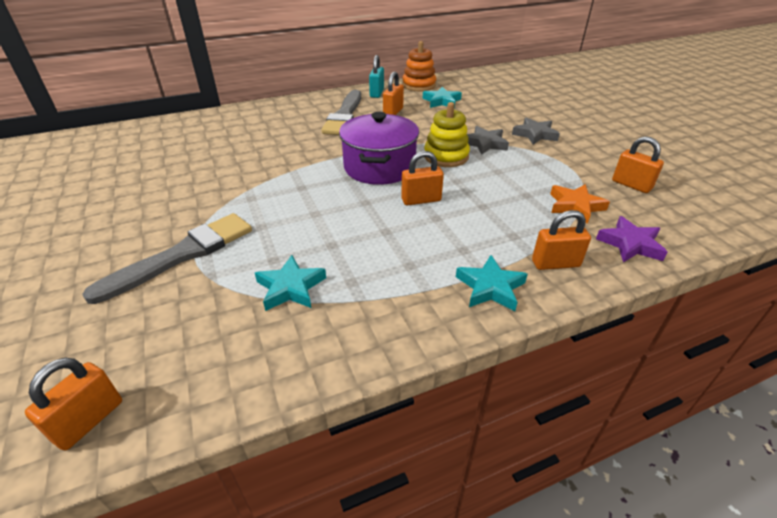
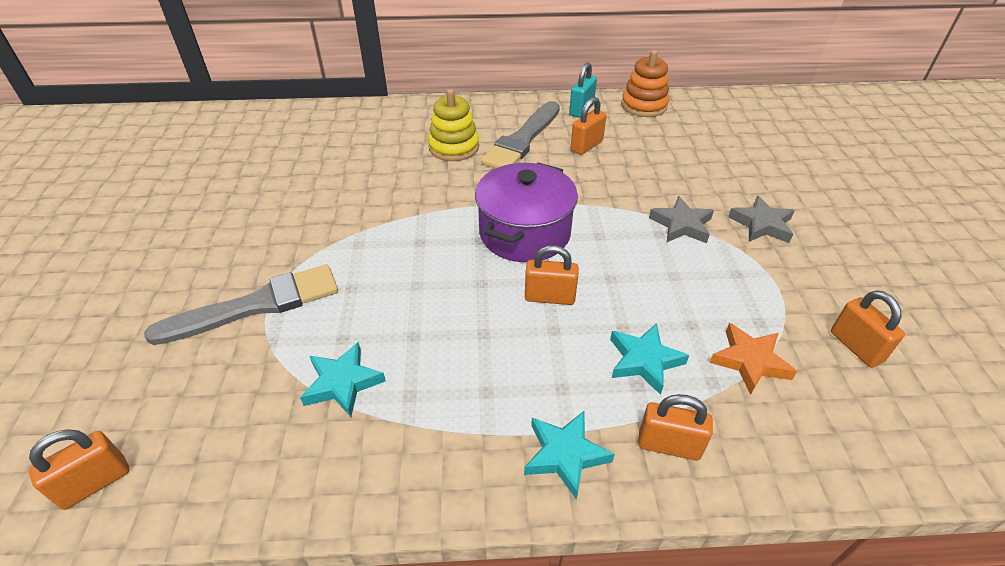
camera: 20 degrees right, 5 degrees up
(441, 101) = (660, 139): turquoise star -> turquoise star (644, 360)
(446, 156) = (617, 235): yellow stacking toy -> yellow stacking toy (454, 147)
(630, 244) = (793, 446): purple star -> none

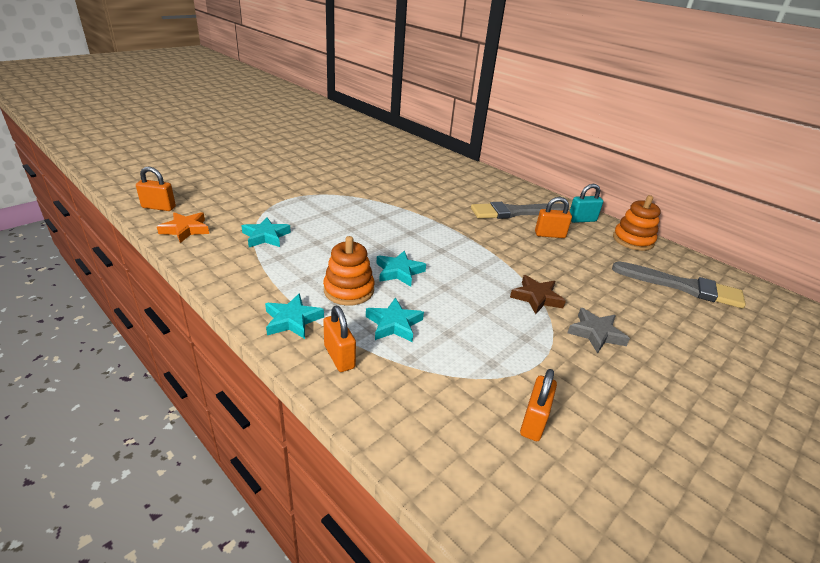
camera: 45 degrees right, 10 degrees down
(256, 305) = (285, 196): grey brush -> grey brush (682, 286)
(454, 147) = (470, 195): yellow stacking toy -> none
(525, 233) = (438, 244): purple pot -> none
(547, 364) = (349, 290): none -> orange stacking toy
(549, 297) = (399, 272): orange padlock -> turquoise star
(681, 225) = (536, 298): grey star -> brown star
(750, 361) = (449, 370): orange star -> orange star (185, 230)

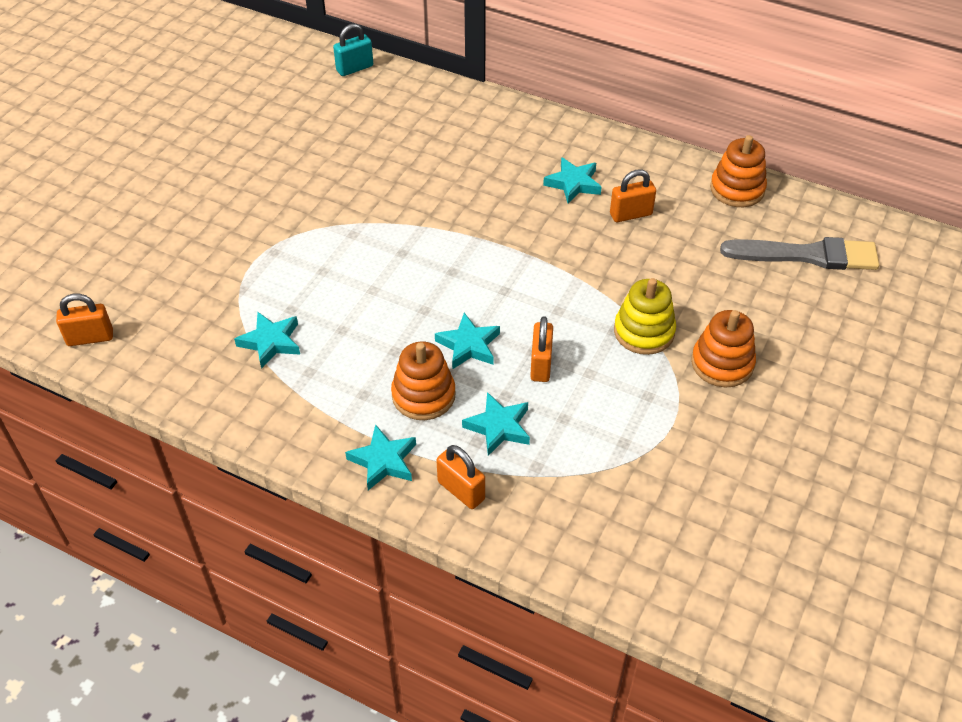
camera: 15 degrees left, 15 degrees up
(185, 230) = (158, 366): orange star -> none
(515, 212) = (573, 183): grey brush -> turquoise star
(533, 421) = (685, 498): orange padlock -> orange padlock (541, 365)
(536, 298) = (644, 332): brown star -> yellow stacking toy
(582, 220) = (664, 169): turquoise padlock -> turquoise padlock (354, 68)
(596, 333) = (722, 363): grey star -> orange stacking toy

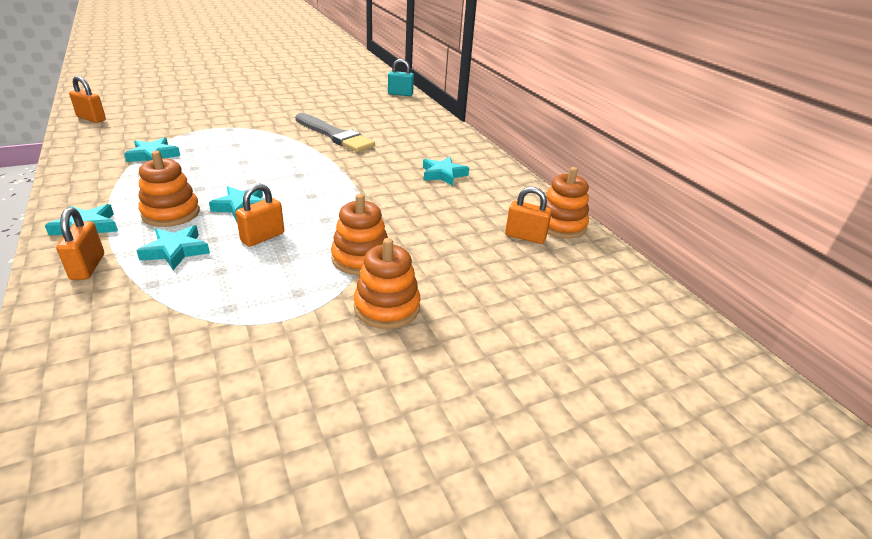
camera: 35 degrees right, 15 degrees down
(631, 214) = (457, 202): orange padlock -> orange padlock (525, 237)
(644, 332) = (361, 258): yellow stacking toy -> orange stacking toy
(807, 255) = (566, 284): grey brush -> grey brush (335, 135)

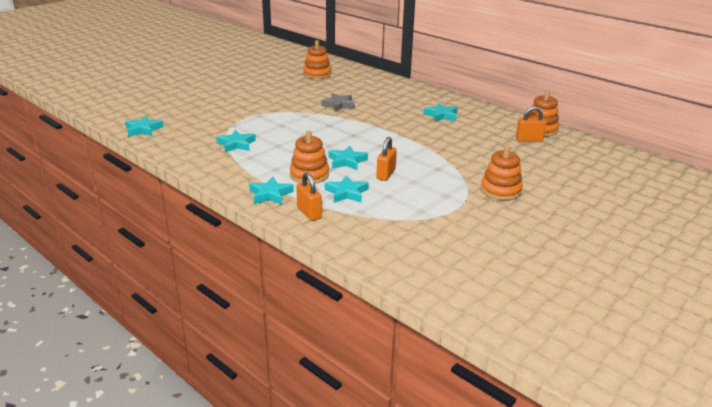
camera: 20 degrees left, 5 degrees down
(91, 118) = (143, 129): orange padlock -> turquoise star
(335, 135) = (339, 105): grey brush -> grey star
(361, 258) = (456, 171): orange stacking toy -> orange stacking toy (317, 74)
(400, 94) = (341, 66): turquoise padlock -> none

